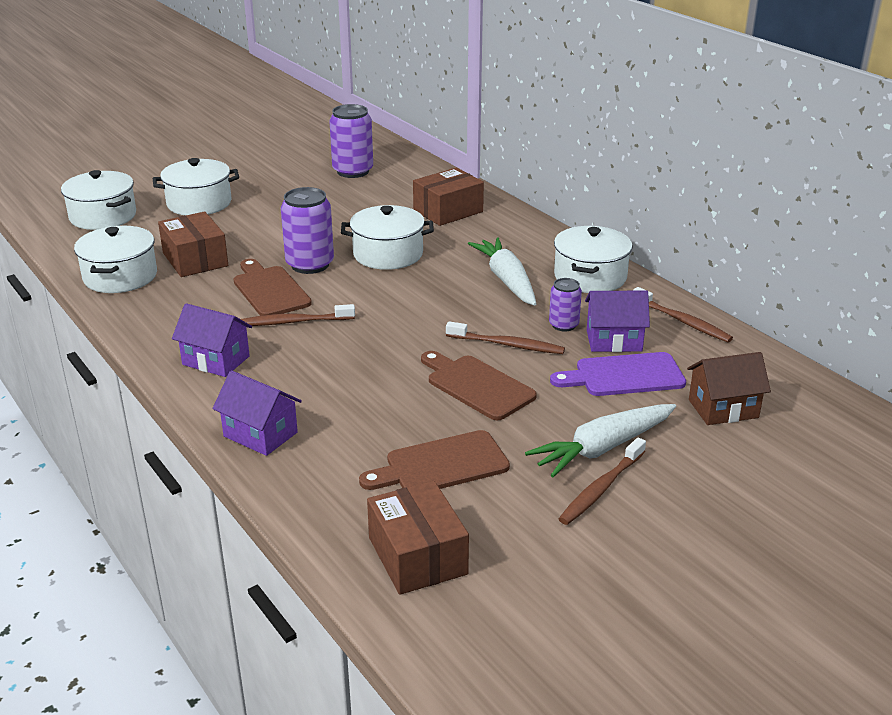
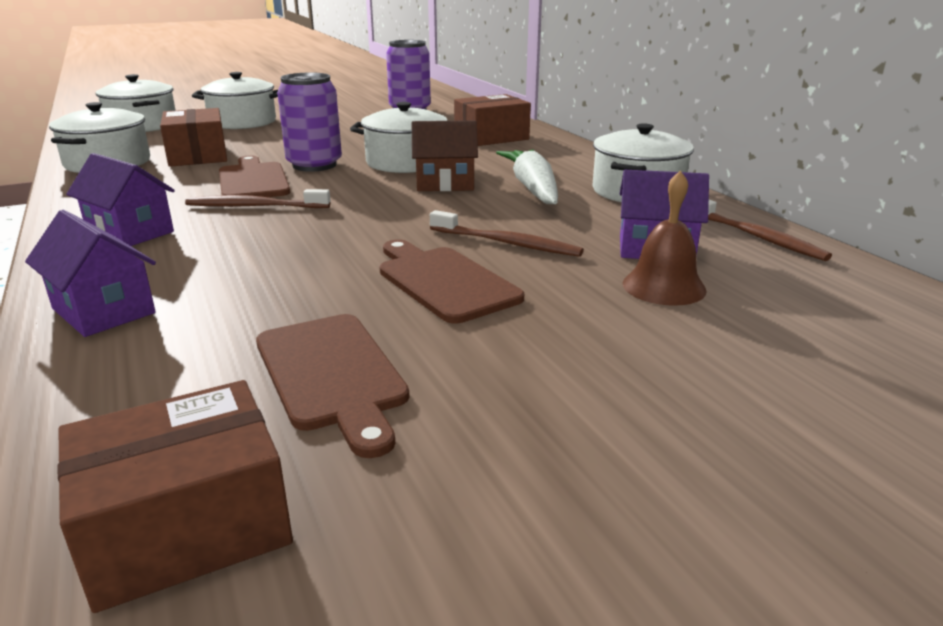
camera: 10 degrees right, 5 degrees down
(417, 556) = (186, 526): brown box -> brown box turned 75 degrees clockwise
(441, 465) = (332, 374): brown cutting board -> brown cutting board turned 105 degrees counterclockwise
(563, 325) = (590, 230): purple can -> none
(601, 488) = (591, 439): brown toothbrush -> none
(602, 448) = (609, 376): white carrot -> none
(624, 376) = (664, 286): purple cutting board -> brown bell
(723, 408) = (822, 339): brown house -> brown house (445, 184)

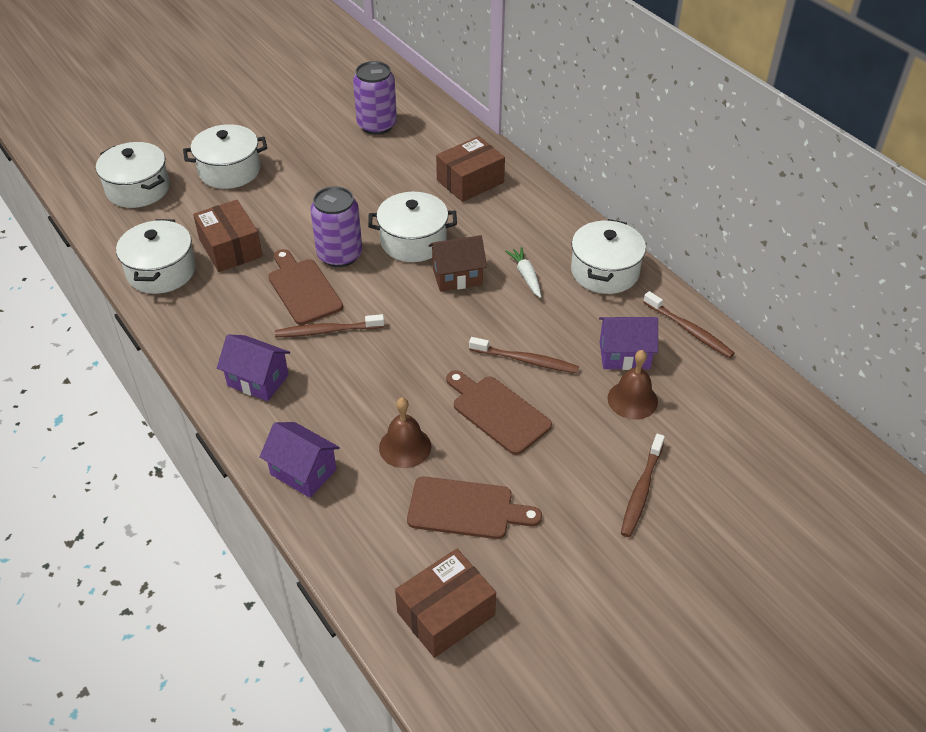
camera: 10 degrees left, 20 degrees up
(280, 301) = (405, 447): none -> brown bell
(332, 374) = (466, 509): brown cutting board -> brown cutting board turned 45 degrees counterclockwise
(532, 188) = (526, 276): white carrot -> white carrot, size x0.56
(670, 383) = (641, 490): none -> brown toothbrush

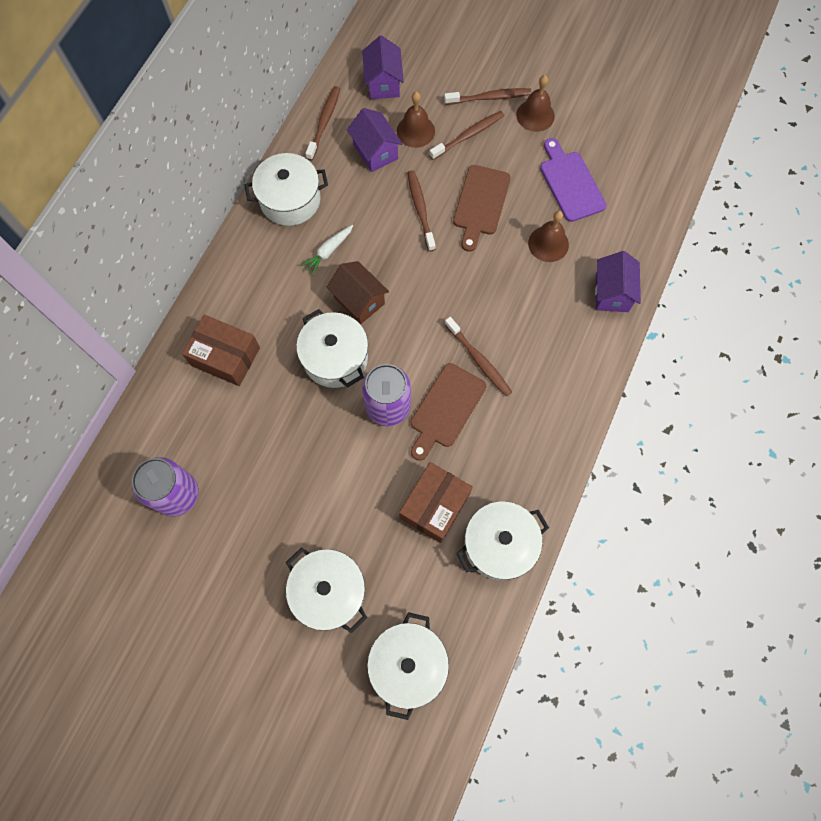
camera: 120 degrees left, 25 degrees up
(258, 380) = (558, 376): purple house -> purple house (383, 83)
(446, 613) = (646, 157): brown box -> none
(466, 509) = (570, 183): brown cutting board -> purple cutting board
(587, 525) = (535, 115): none -> brown bell
(597, 443) = (468, 136): none -> brown toothbrush

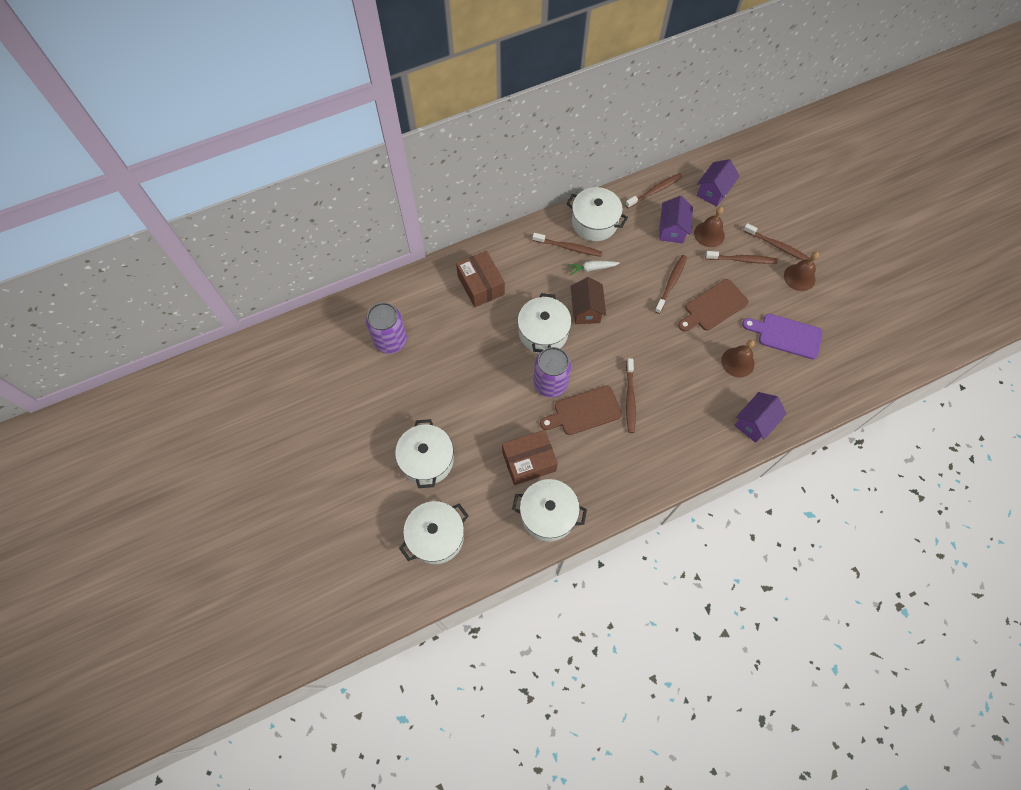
camera: 40 degrees right, 5 degrees down
(285, 247) = (568, 247): none -> brown toothbrush
(570, 183) = (786, 335): purple cutting board -> purple cutting board turned 90 degrees counterclockwise

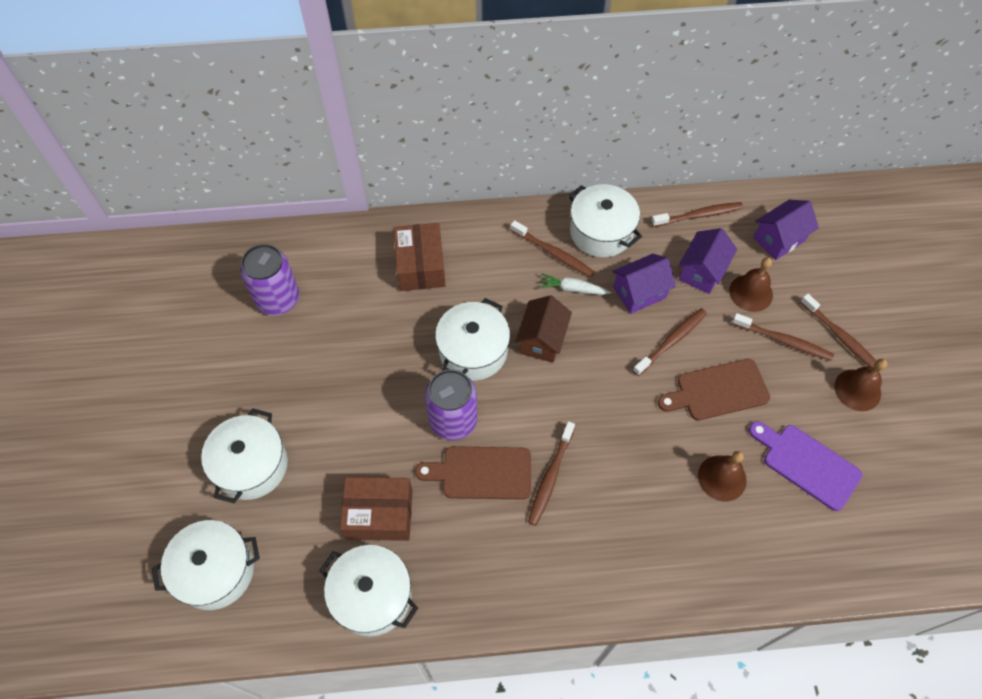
camera: 20 degrees right, 5 degrees down
(754, 422) = (712, 571): purple house -> purple house (639, 293)

